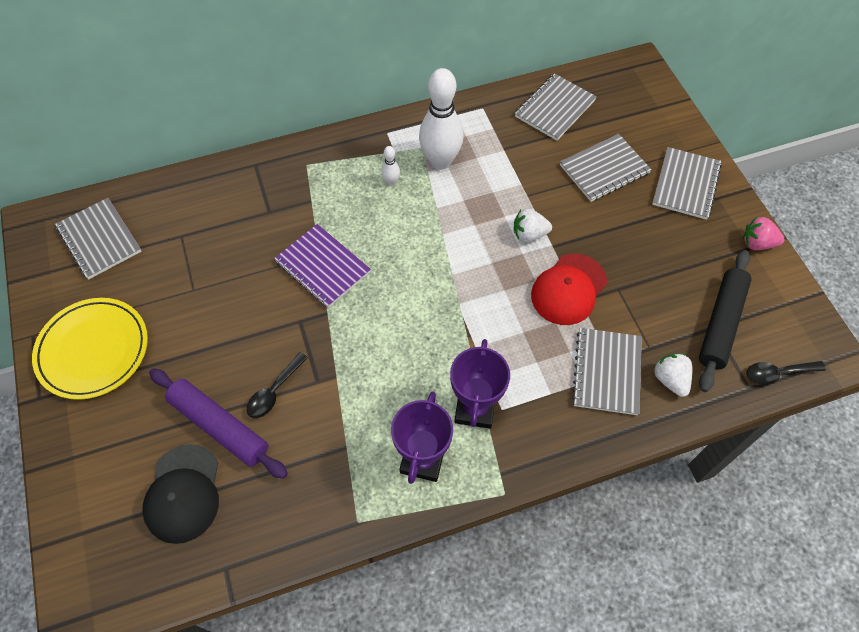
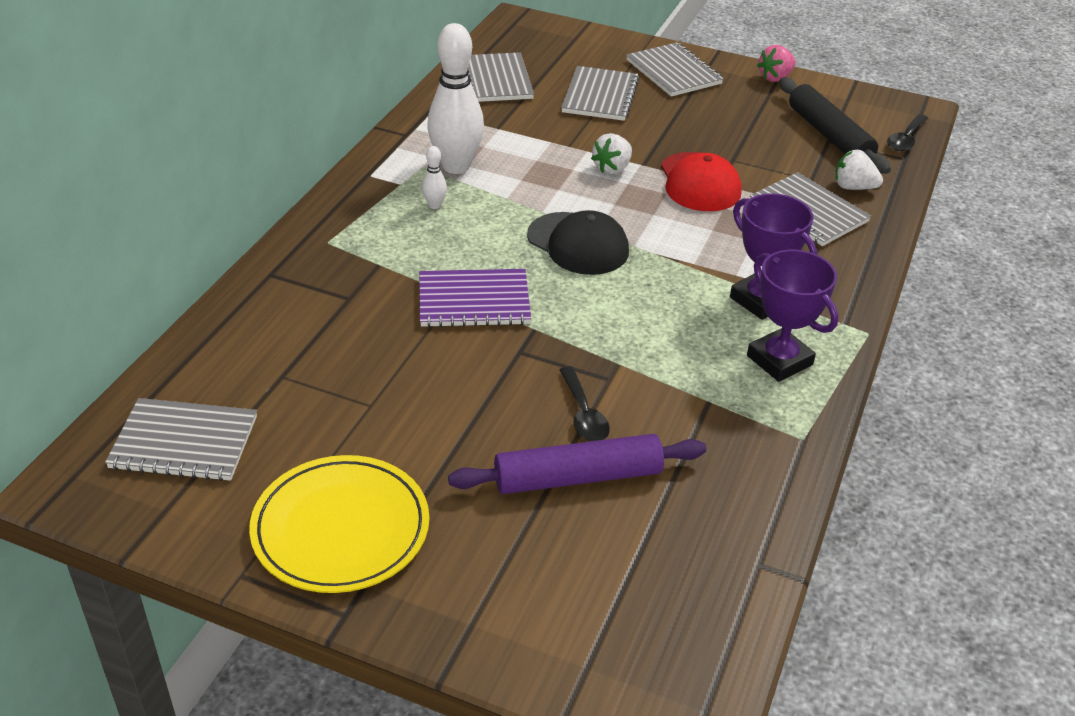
camera: 50 degrees left, 20 degrees down
(183, 493) = (631, 550): black cap -> black cap (578, 244)

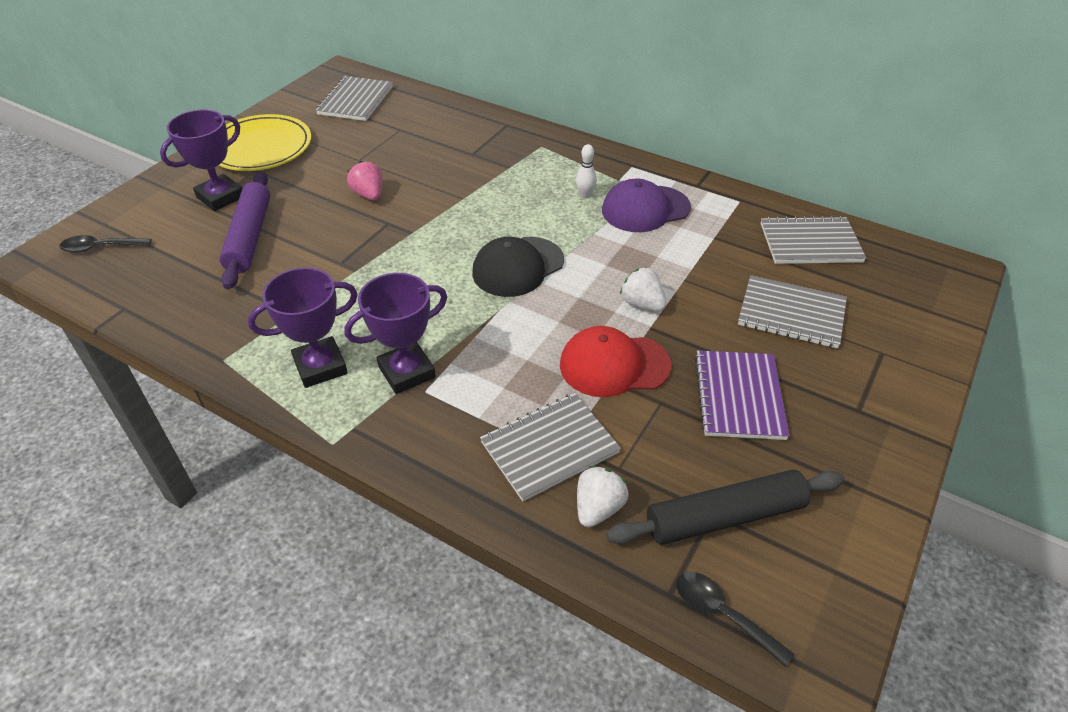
camera: 100 degrees right, 5 degrees up
(456, 166) = (645, 209): white bowling pin -> purple cap
(474, 301) = (454, 206): purple notebook -> purple notebook (739, 396)
(488, 538) = (220, 197): none -> purple trophy
(584, 414) = (308, 246): black spoon -> black spoon (100, 248)
(673, 72) = (866, 386): grey notebook -> none
(775, 78) = (879, 493): pink strawberry -> pink strawberry (369, 195)

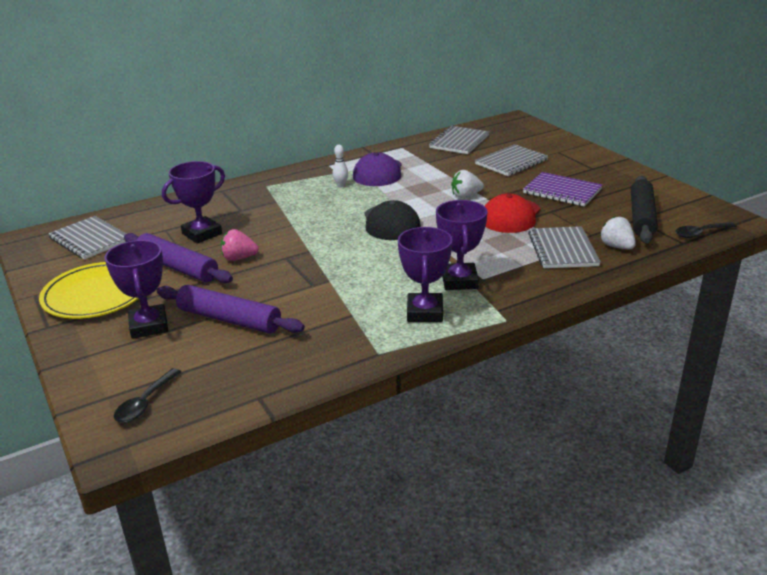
camera: 60 degrees left, 15 degrees down
(331, 167) = (177, 267): none -> purple rolling pin
(405, 153) = (202, 234): none -> purple trophy

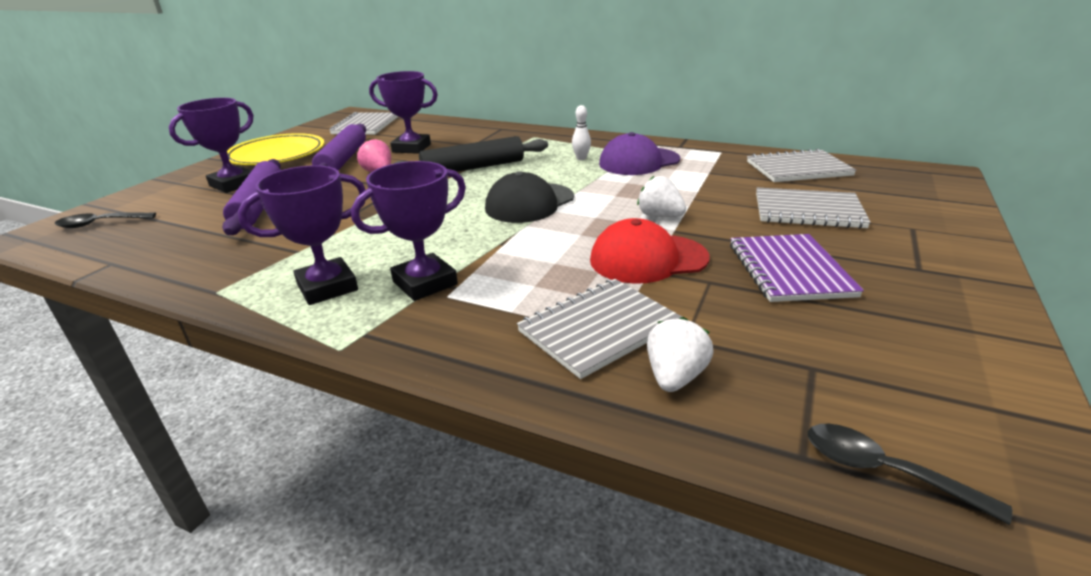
camera: 55 degrees right, 0 degrees up
(641, 217) = (829, 369): black rolling pin -> black rolling pin (473, 168)

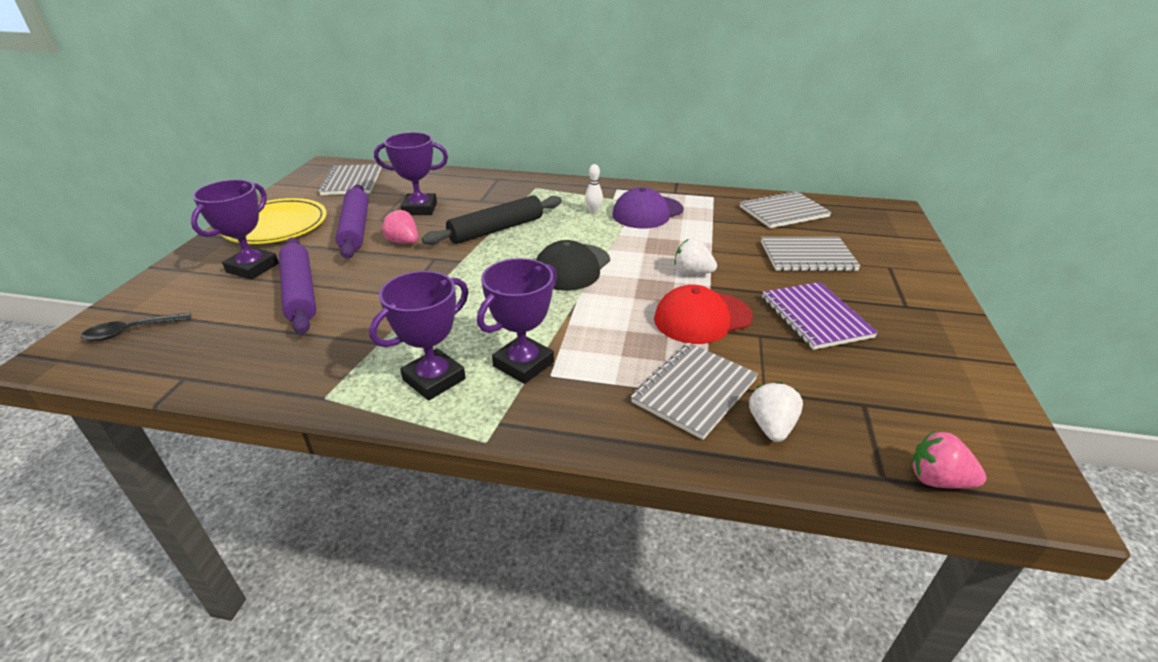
camera: 15 degrees left, 5 degrees up
(883, 471) = (937, 480): black spoon -> pink strawberry

